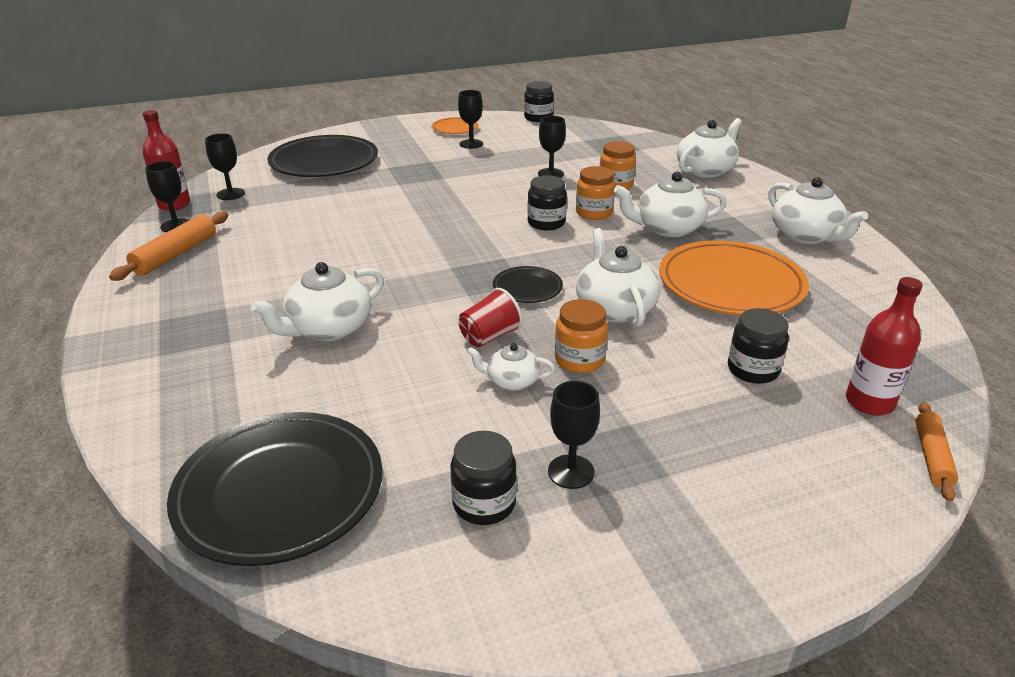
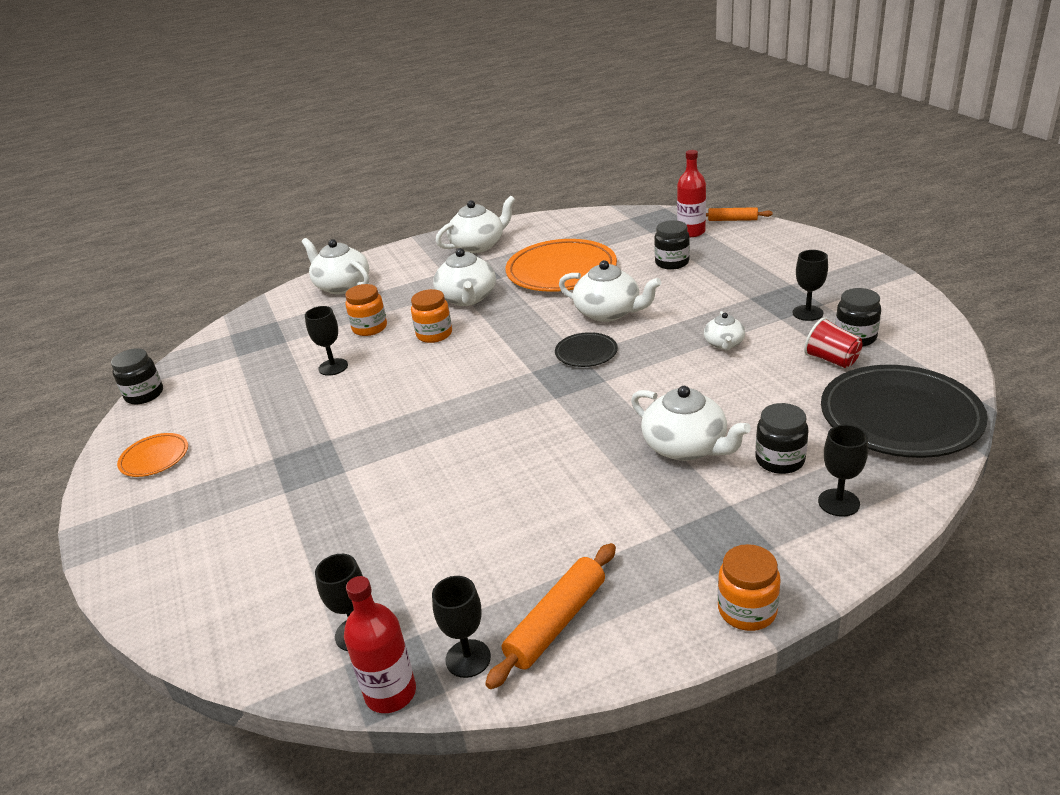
camera: 90 degrees left, 0 degrees up
(176, 254) = (556, 622): orange rolling pin -> orange rolling pin turned 75 degrees counterclockwise
(324, 162) = (248, 561): black plate -> none
(471, 144) = (221, 435): black goblet -> black goblet (838, 502)
(489, 336) = (668, 361): red cup -> red cup (831, 360)
(546, 223) = (457, 357): black jar -> black jar (780, 460)
(579, 360) = (685, 320): orange jar -> orange jar (747, 610)
(614, 308) = (609, 312): white teapot -> white teapot turned 135 degrees counterclockwise

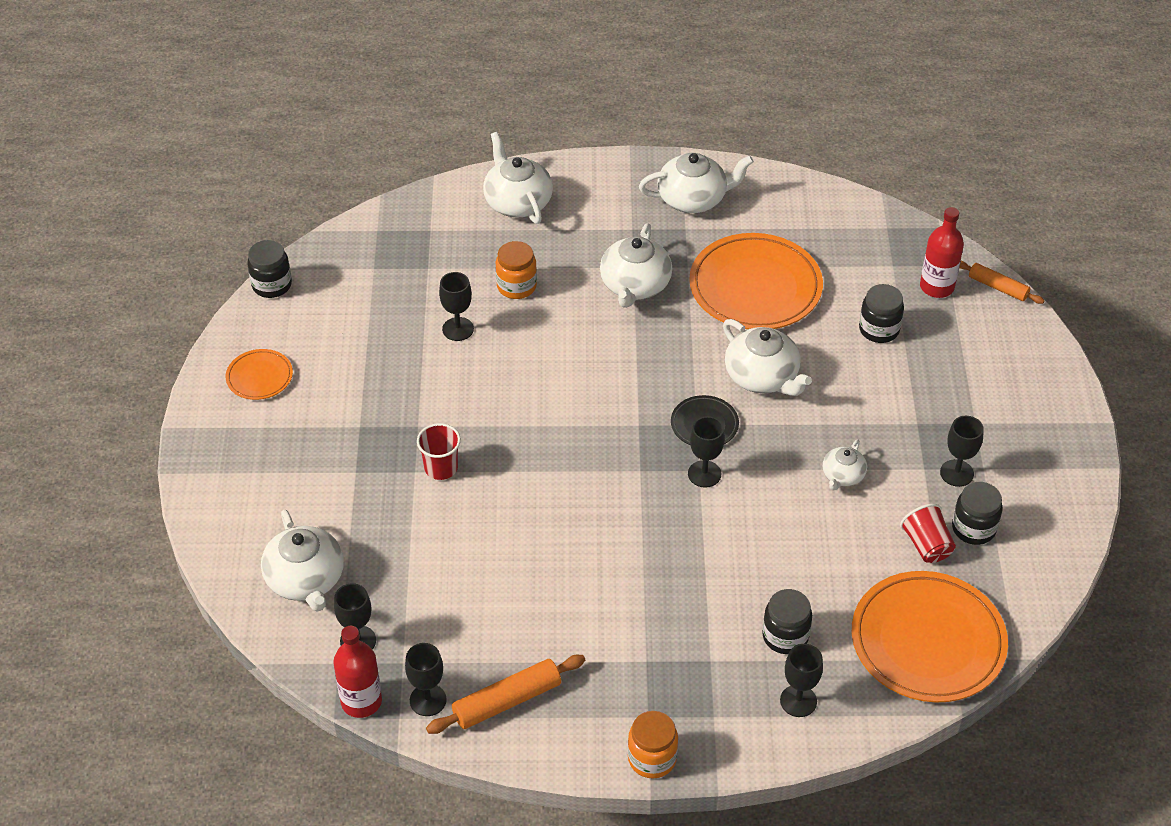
camera: 20 degrees right, 15 degrees up
(369, 459) = (441, 468): none -> red cup
(434, 334) = (574, 327): orange jar -> none
(612, 381) = (704, 474): none -> black goblet
(686, 447) = (717, 584): white teapot -> white teapot (306, 580)
(900, 417) = (927, 641): black plate -> orange plate

